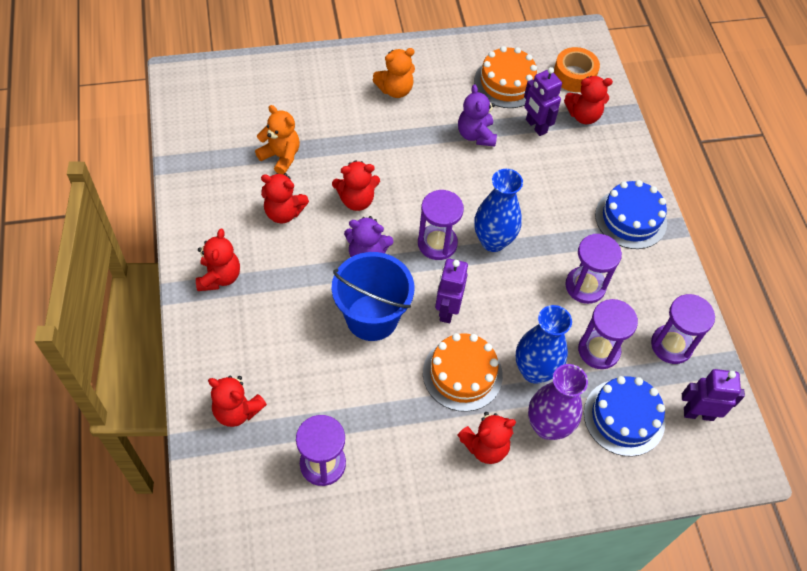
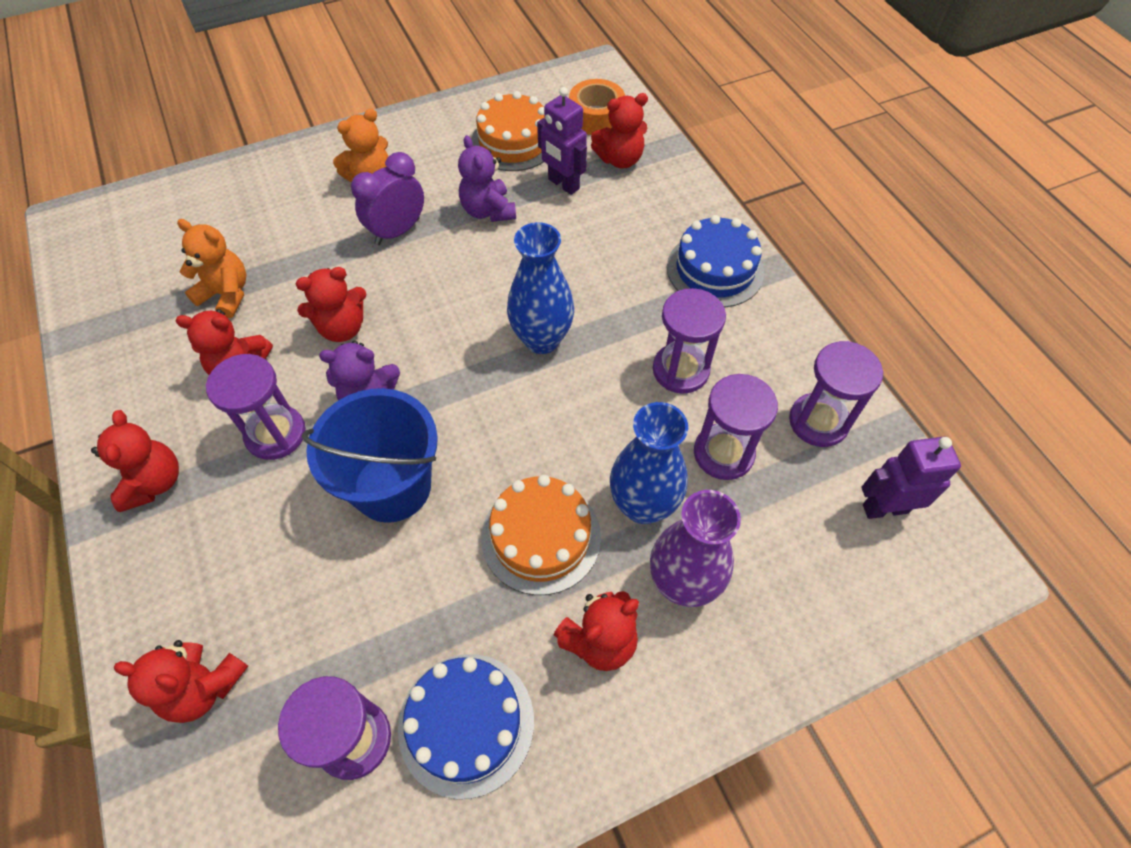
camera: 10 degrees left, 0 degrees up
(407, 136) = (397, 231): none -> purple clock
(437, 243) = (466, 360): purple hourglass -> purple hourglass (275, 434)
(447, 310) = (499, 449): purple robot -> none
(624, 417) = (786, 541): blue cake -> blue cake (466, 723)

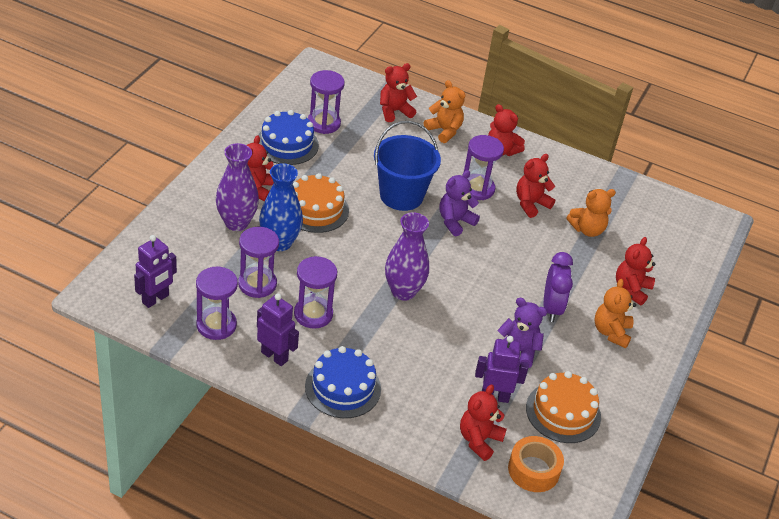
camera: 135 degrees right, 15 degrees down
(182, 580) = (444, 131): none -> orange teddy bear
(342, 328) = (510, 244): red teddy bear -> red teddy bear (631, 289)
(542, 339) = (403, 291): blue vase -> purple vase
(768, 343) = (274, 356): none -> purple robot

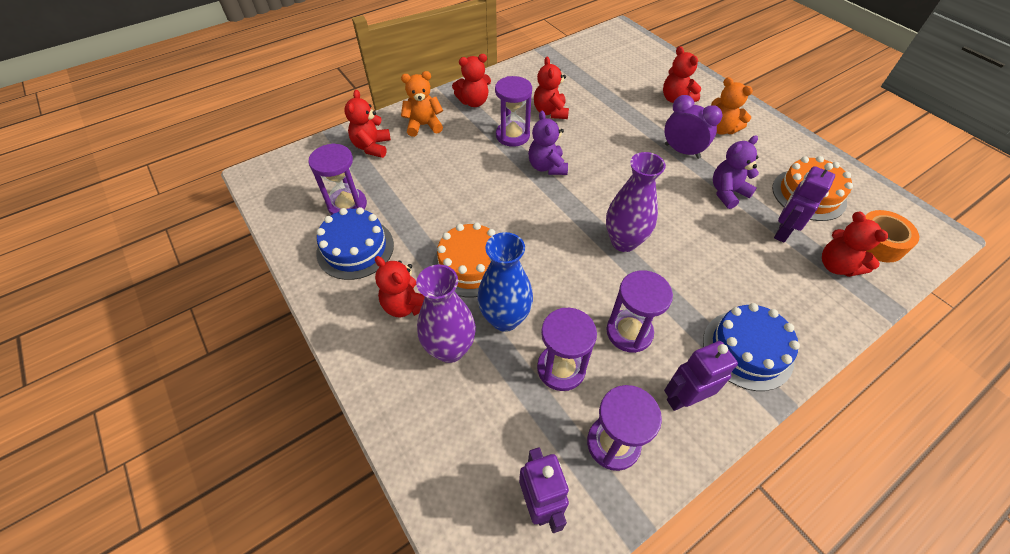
camera: 55 degrees left, 10 degrees up
(401, 195) = (491, 189): blue bucket -> none
(587, 229) = (597, 94): orange teddy bear -> none

